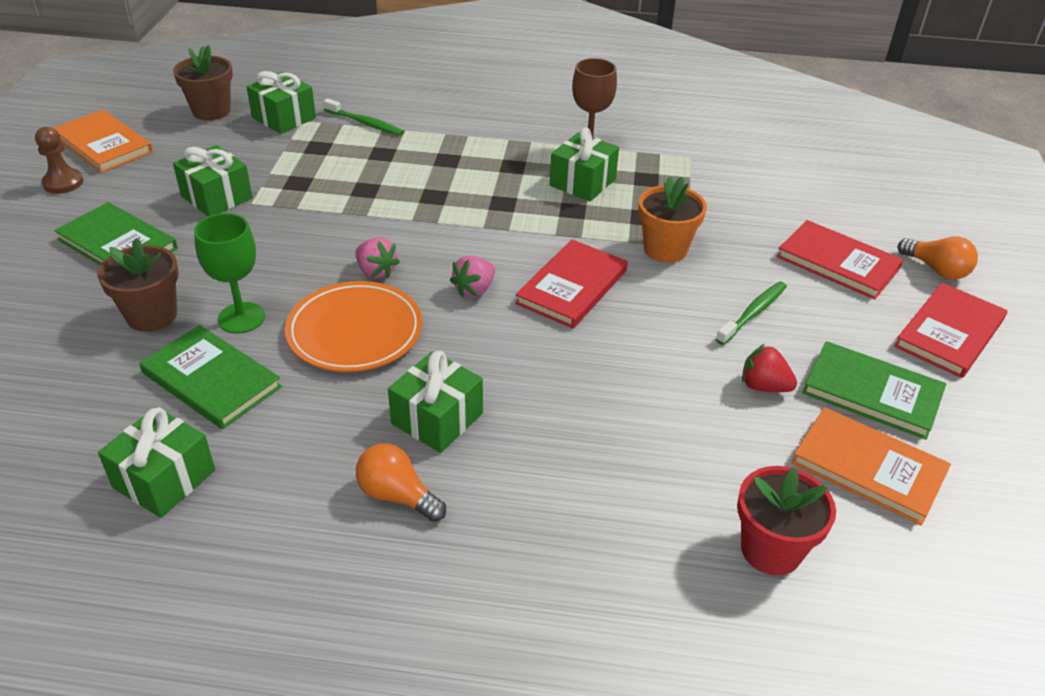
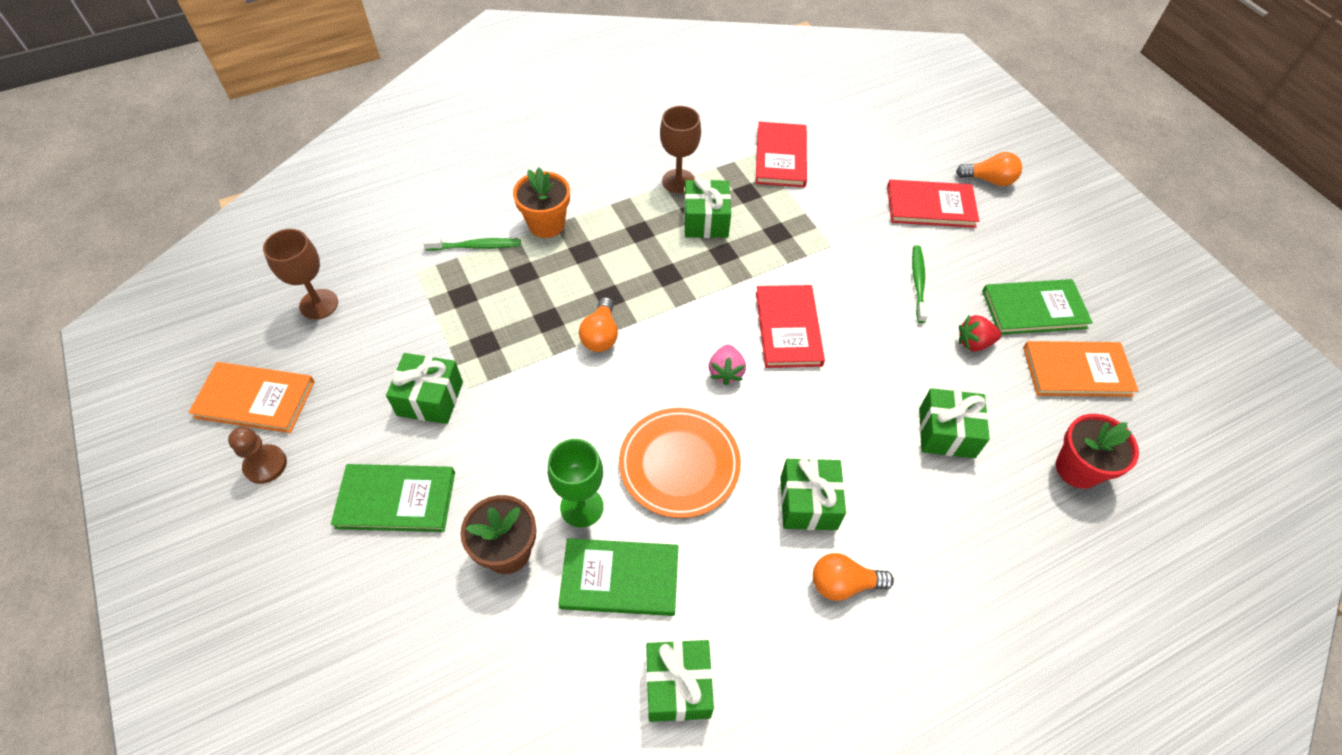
camera: 35 degrees left, 15 degrees up
(211, 111) = (319, 304): brown flower pot -> brown goblet
(284, 118) = (397, 277): green gift -> green gift (946, 433)
(376, 271) = (638, 398): pink strawberry -> none
(395, 217) = (601, 335): none -> orange light bulb
(665, 249) = (817, 256): orange flower pot -> orange flower pot (546, 224)
(949, 333) = (1036, 232): red book -> red book (780, 157)

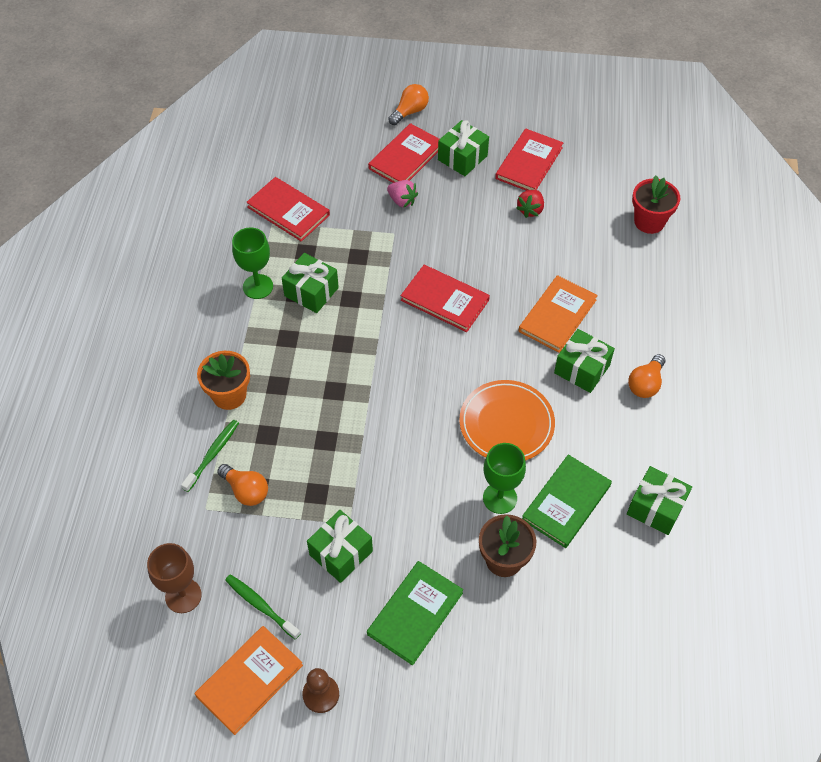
camera: 55 degrees left, 0 degrees up
(601, 335) = (366, 414): orange light bulb -> orange light bulb (246, 490)
(678, 181) = (258, 286): brown goblet -> green goblet
(726, 372) = (453, 356): pink strawberry -> pink strawberry (402, 201)
(918, 283) = (463, 207): green toothbrush -> green toothbrush (260, 606)
(946, 433) = (583, 267): green gift -> green gift (462, 158)
(1034, 309) = (529, 163): green book -> red book
(1076, 371) = (587, 175): orange book -> orange book (557, 315)

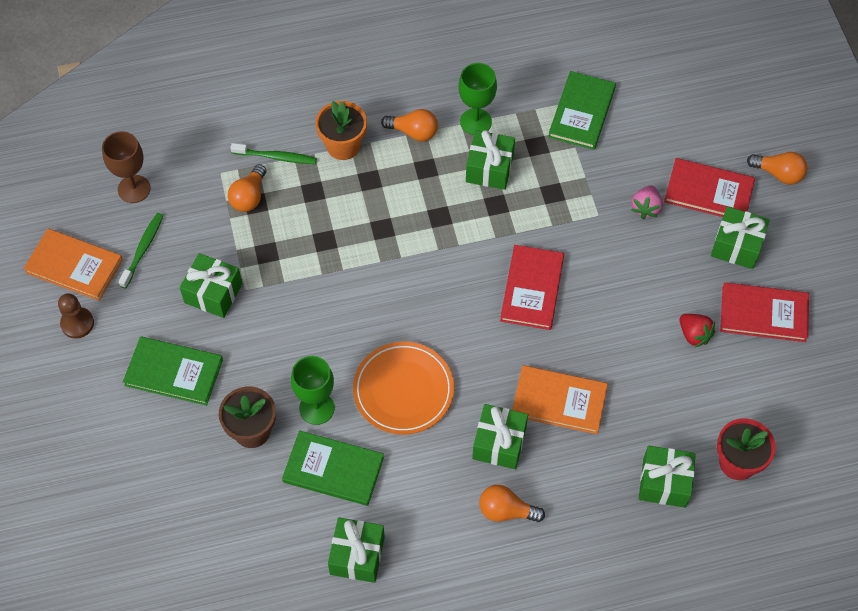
camera: 70 degrees right, 5 degrees up
(244, 336) = (413, 132): none -> orange light bulb
(288, 211) = (581, 112): red book -> green book
(530, 210) = (694, 335): red strawberry -> red strawberry turned 135 degrees counterclockwise
(652, 271) = (664, 483): none -> green gift

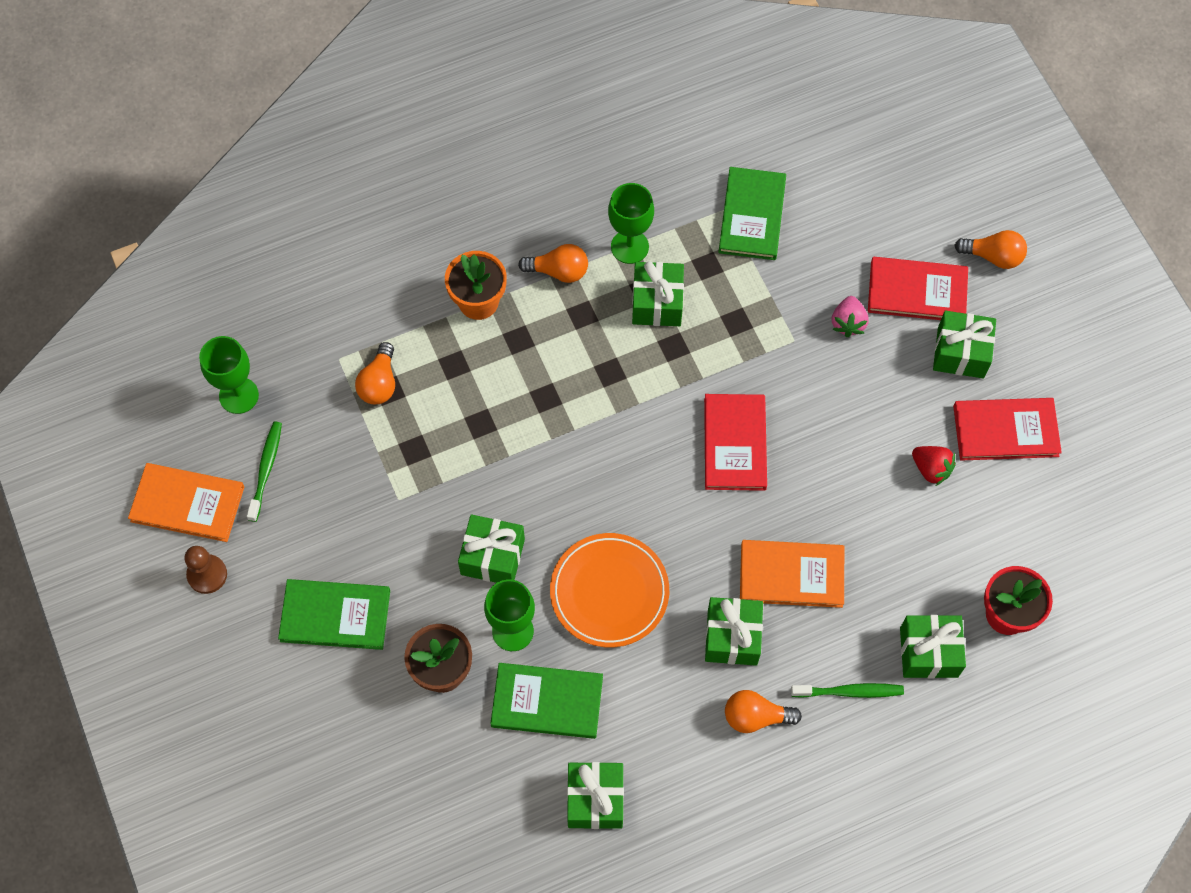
camera: 10 degrees left, 5 degrees up
(134, 189) = (239, 395): brown goblet -> green goblet
(213, 293) = (361, 510): green gift -> green gift (492, 557)
(276, 157) = (401, 328): green toothbrush -> green toothbrush (849, 691)

